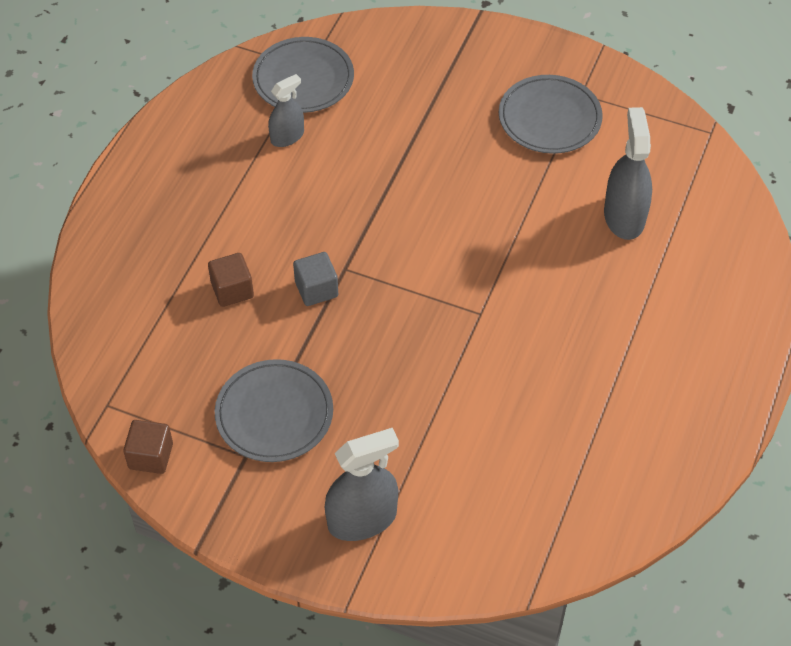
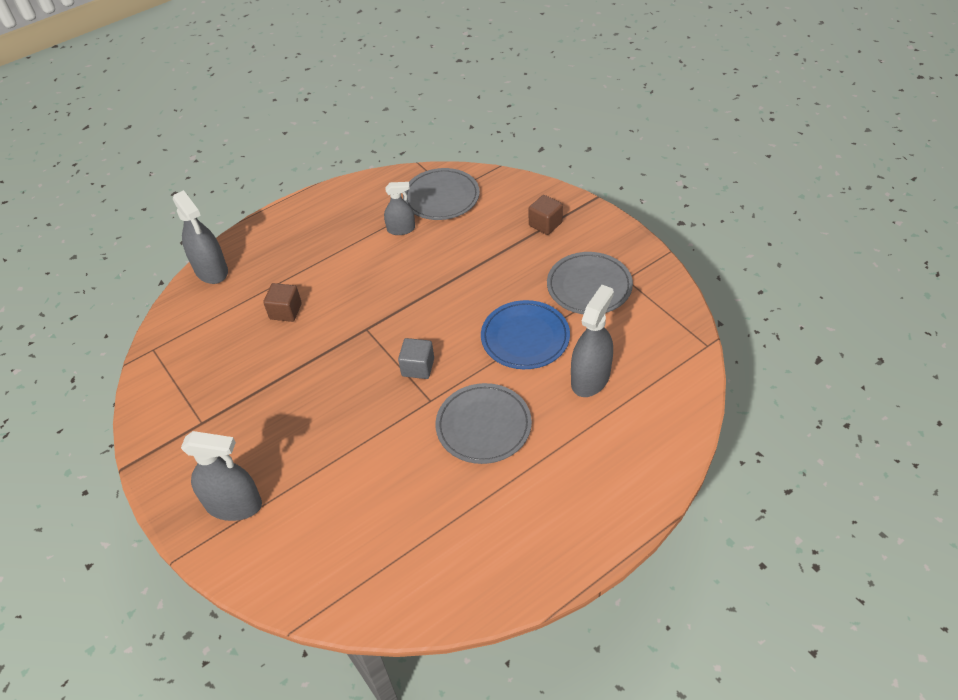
camera: 35 degrees right, 5 degrees down
(92, 282) = (211, 270): none -> grey spray bottle
(151, 456) = (148, 394): brown cube -> brown cube (545, 224)
(274, 414) = (242, 404): grey plate -> grey plate (483, 426)
(316, 289) = (337, 334): grey cube -> grey cube (418, 367)
(526, 203) = (525, 338): none -> blue plate

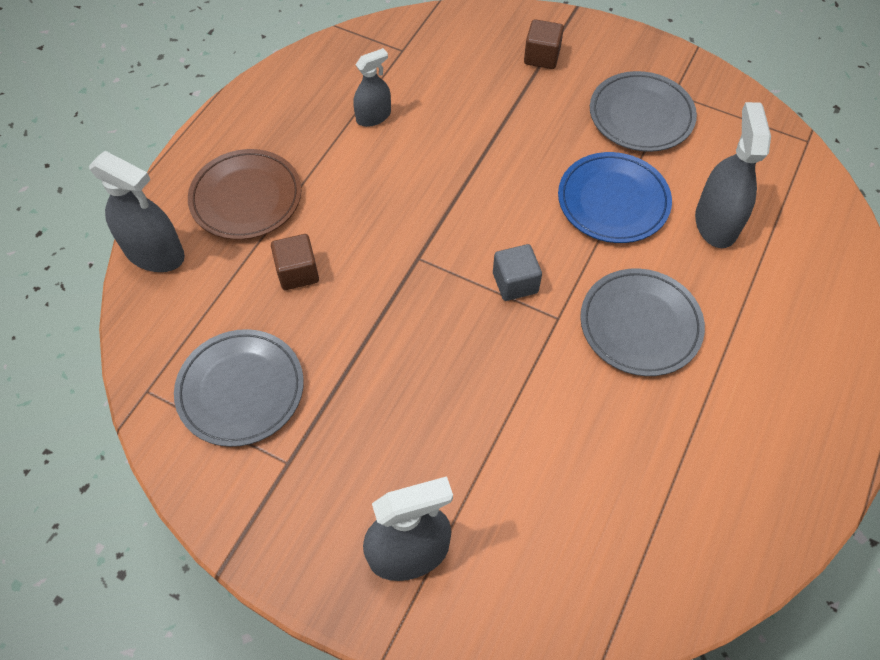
camera: 30 degrees left, 10 degrees up
(286, 255) = (246, 198): none -> brown plate
(441, 197) = (396, 61): grey plate -> grey plate (241, 390)

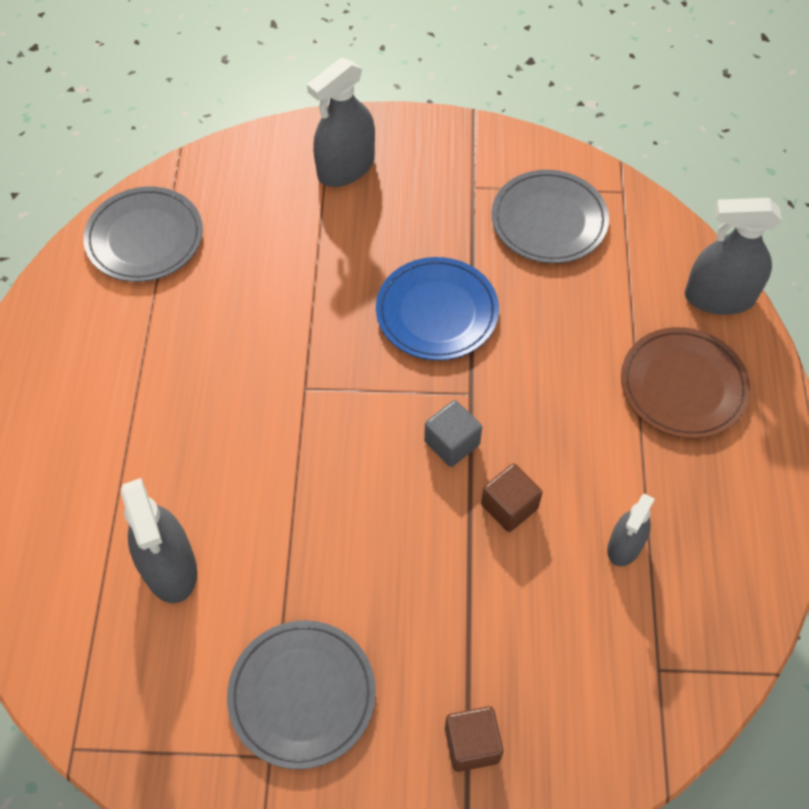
camera: 155 degrees right, 0 degrees up
(297, 272) = (575, 333): brown cube -> brown cube (509, 506)
(515, 283) = (362, 406): grey cube -> grey cube (452, 443)
(613, 201) = (295, 547): blue plate -> blue plate (437, 312)
(640, 325) = (222, 413): grey plate -> grey plate (145, 238)

